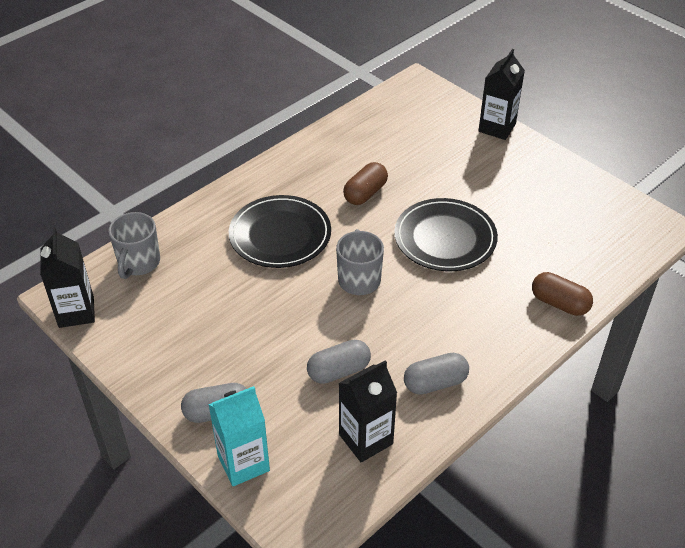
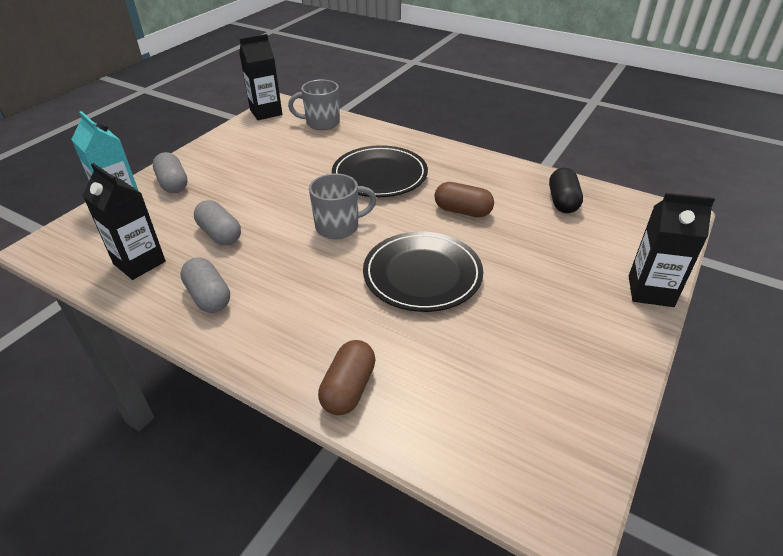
camera: 75 degrees right, 5 degrees down
(374, 132) = (562, 201): none -> black capsule

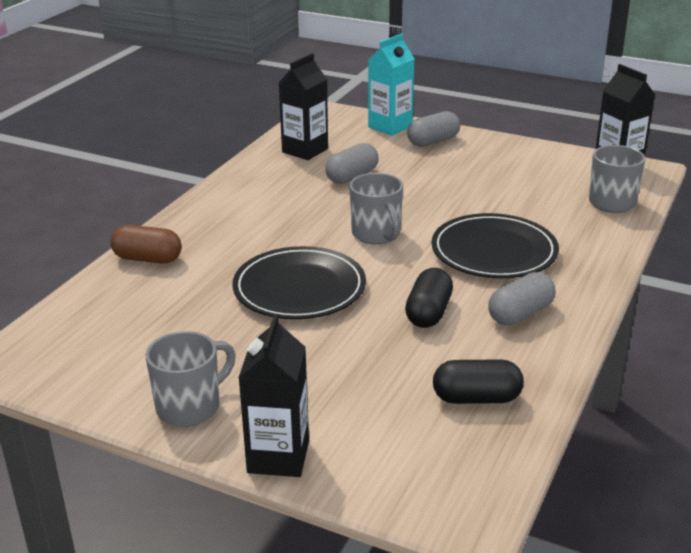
camera: 85 degrees right, 10 degrees down
(209, 297) = (261, 186): grey capsule -> grey capsule (520, 314)
(462, 211) = (428, 313): brown capsule -> black capsule
(605, 341) = (190, 407): none -> grey mug

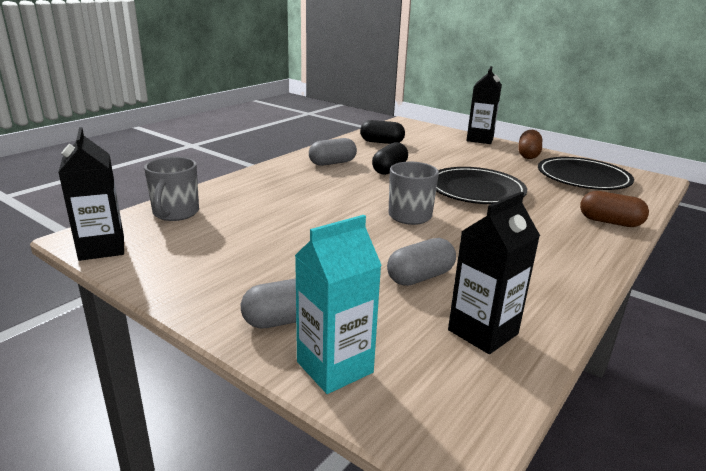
camera: 170 degrees left, 5 degrees down
(190, 407) = (528, 154): grey mug -> brown capsule
(494, 251) = (319, 193): black plate -> black plate (583, 178)

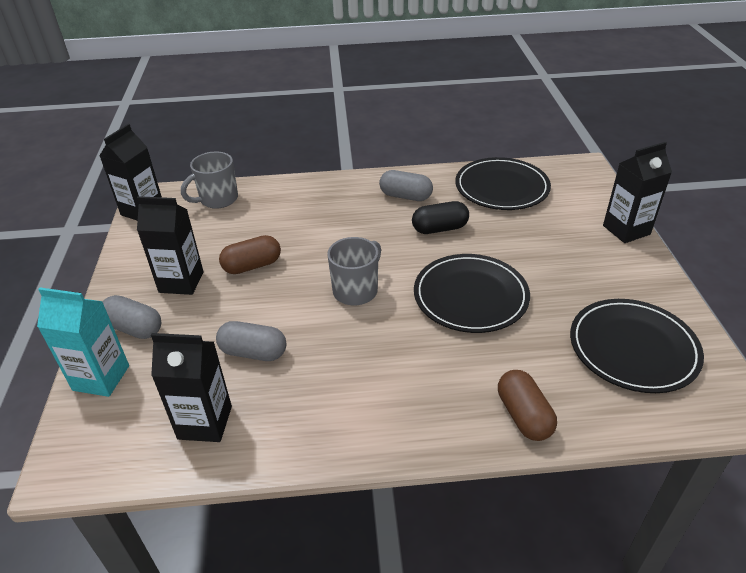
camera: 50 degrees right, 15 degrees up
(261, 271) = (181, 282): none -> black carton
(381, 142) = (501, 187): black capsule -> black plate
(528, 154) = (639, 281): brown capsule -> brown capsule (252, 266)

